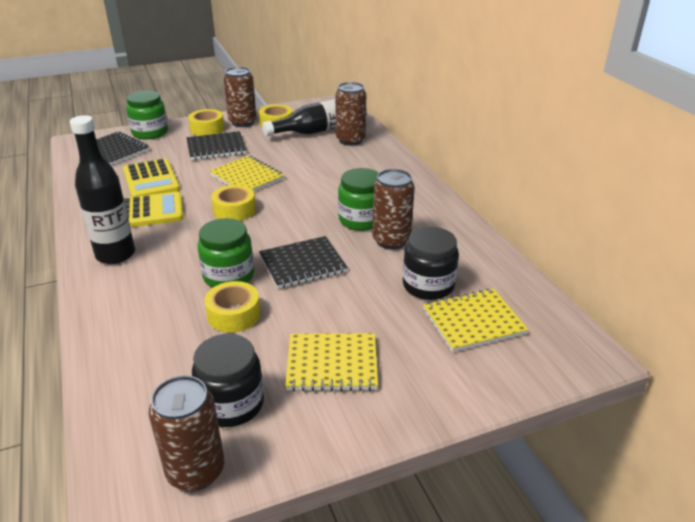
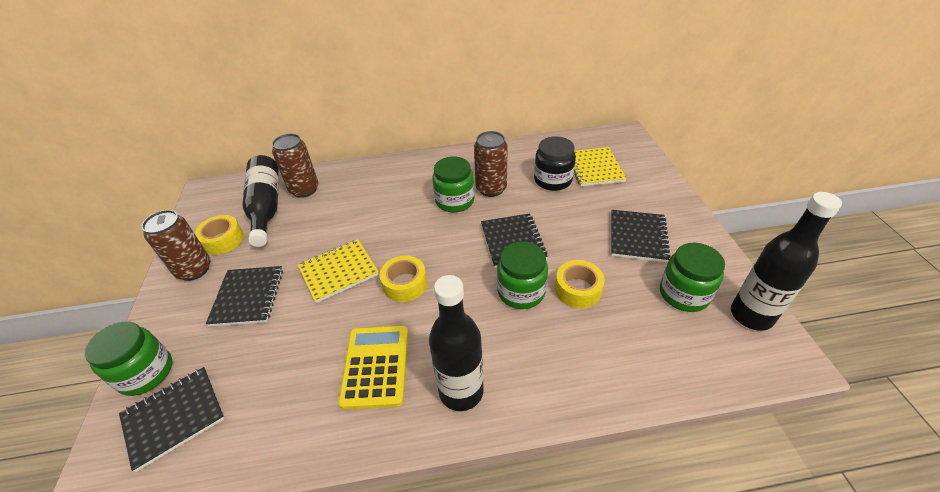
camera: 75 degrees left, 10 degrees up
(151, 180) = (296, 364): yellow calculator -> none
(196, 471) = (751, 315): brown can -> black bottle
(207, 129) = (185, 305): yellow tape -> none
(231, 404) = (684, 294): black jar -> green jar
(332, 364) = (638, 237): yellow notebook -> black notebook

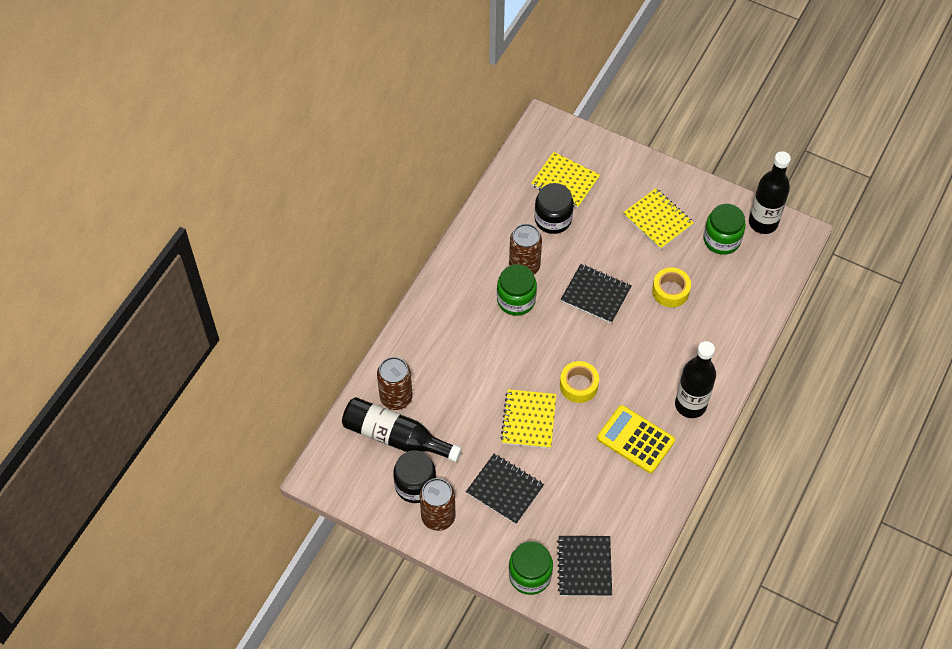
camera: 55 degrees left, 15 degrees up
(223, 240) = (415, 485): yellow tape -> black jar
(521, 291) = (645, 323): green jar -> none
(638, 237) = (657, 220): black notebook -> yellow notebook

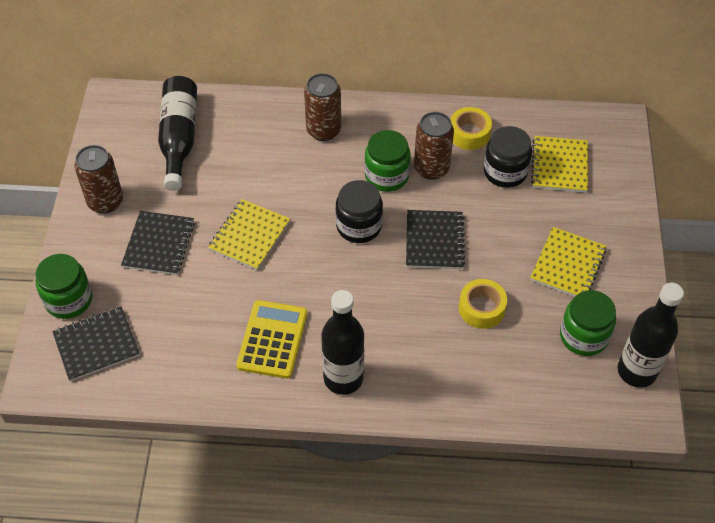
camera: 65 degrees right, 5 degrees down
(396, 397) = (222, 123): brown can -> brown can (323, 130)
(415, 485) = (133, 172): black jar -> black jar (359, 226)
(528, 420) = (249, 236): yellow notebook -> yellow notebook turned 45 degrees counterclockwise
(578, 385) = (313, 264): yellow tape -> yellow tape (469, 134)

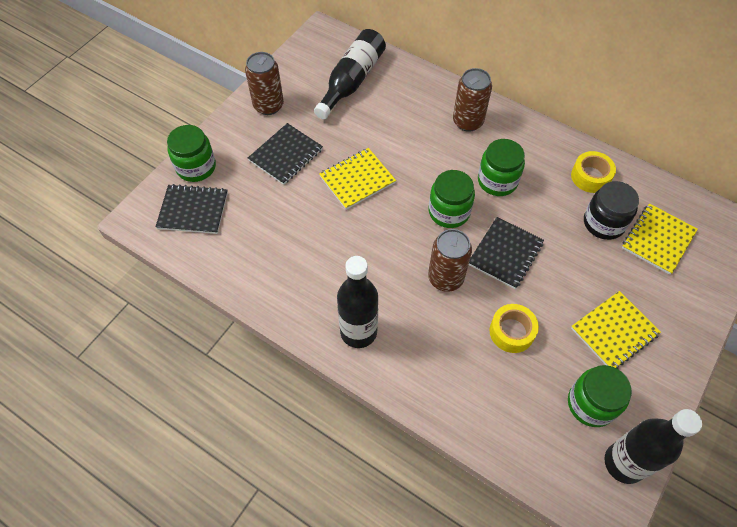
camera: 30 degrees right, 5 degrees up
(272, 339) = (323, 271): yellow calculator -> none
(359, 226) = (449, 212): black jar -> green jar
(431, 168) = (539, 191): brown can -> brown can (445, 278)

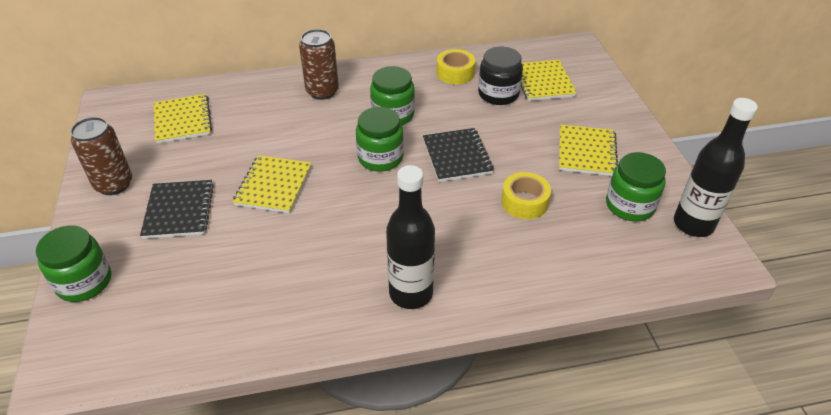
camera: 45 degrees left, 15 degrees down
(193, 210) = (124, 320): black notebook -> none
(352, 81) = (182, 120): black bottle -> yellow notebook
(445, 278) = (433, 203): brown can -> none

